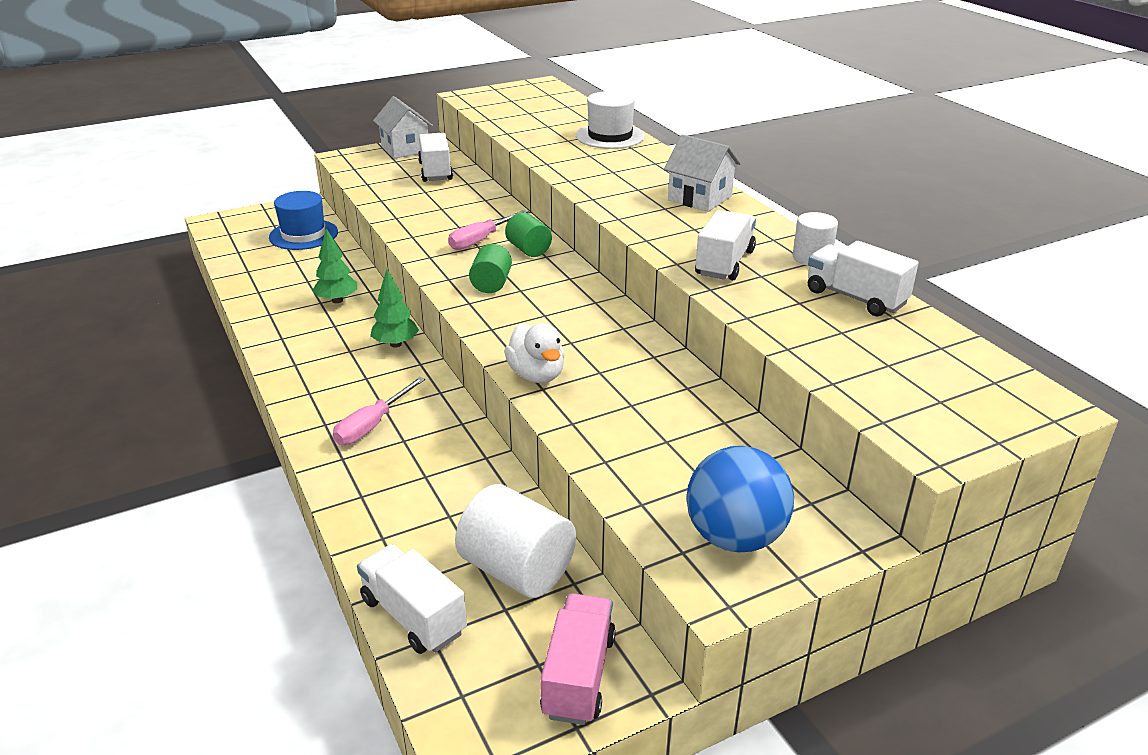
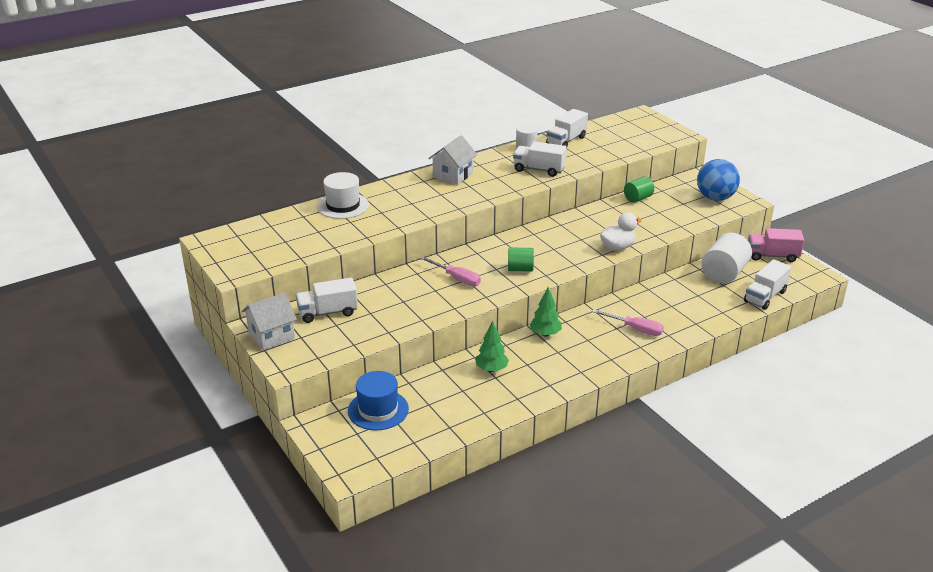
camera: 95 degrees left, 0 degrees up
(528, 250) = (469, 259): green cylinder -> green cylinder (638, 198)

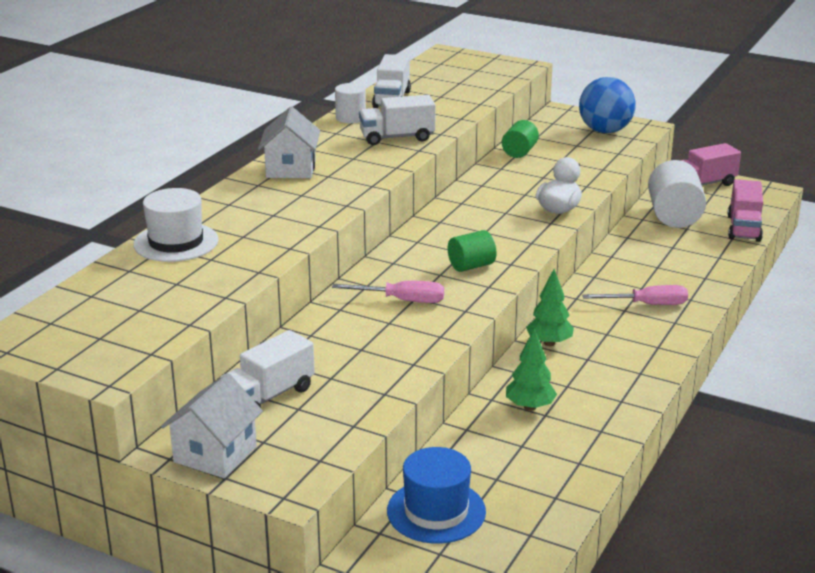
camera: 30 degrees left, 5 degrees down
(765, 296) = (743, 228): white truck -> pink truck

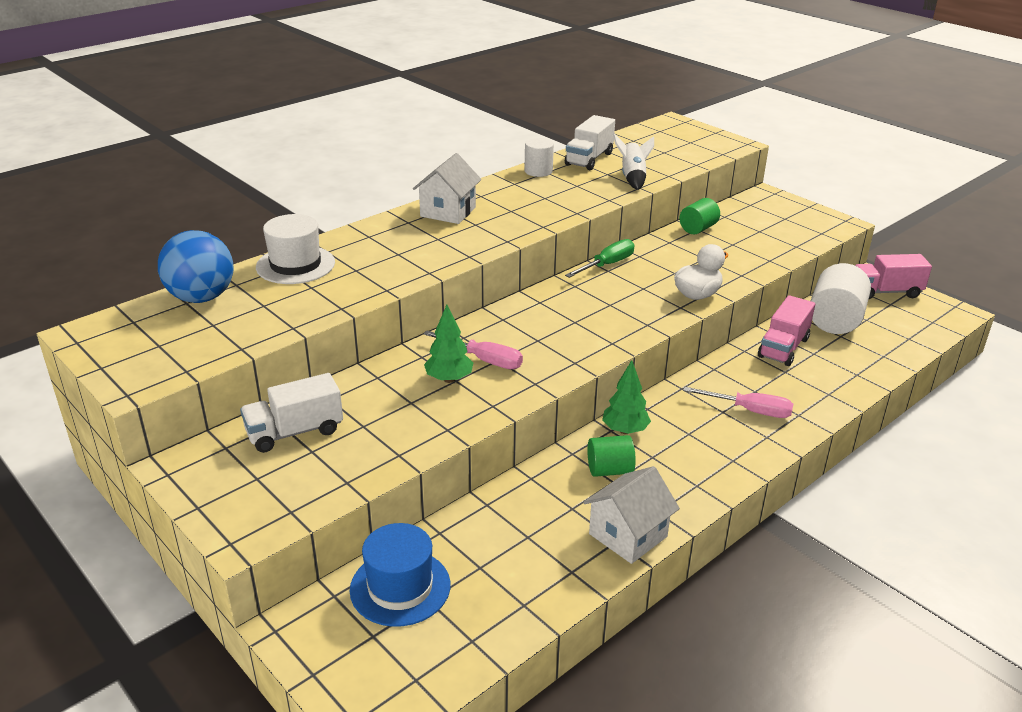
camera: 20 degrees right, 5 degrees up
(215, 454) = (207, 480): white house -> white house (628, 535)
(397, 137) = (566, 197): white truck -> none
(447, 110) = (633, 177): none -> white rocket
(457, 198) = (607, 265): none -> green screwdriver
(471, 266) = (572, 337): green cylinder -> green cylinder (609, 470)
(529, 407) = (562, 495): green tree -> green tree (449, 379)
(605, 131) = (797, 221): blue ball -> blue ball (202, 298)
(743, 228) = (902, 347): pink truck -> pink truck (783, 348)

